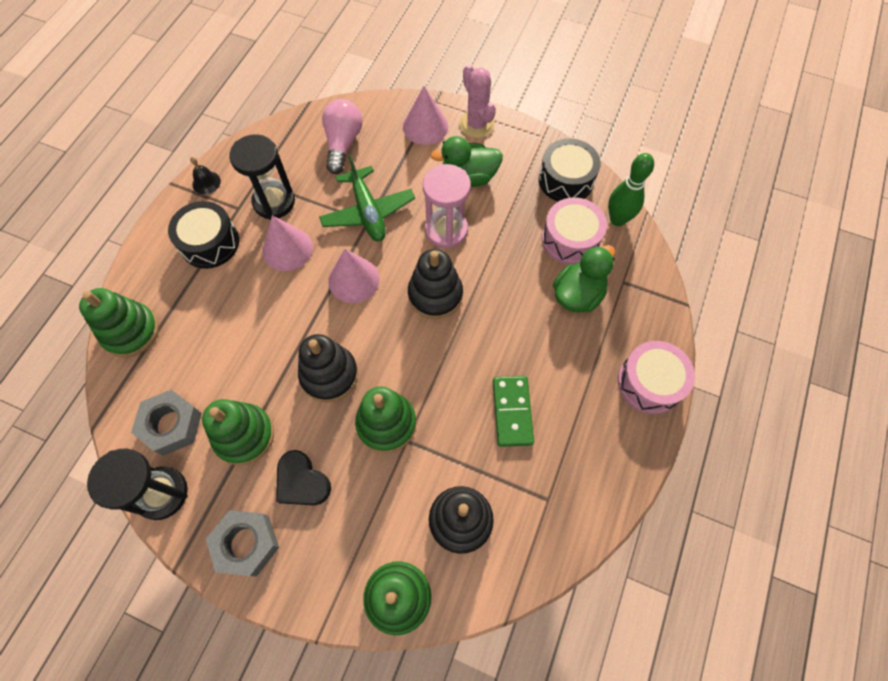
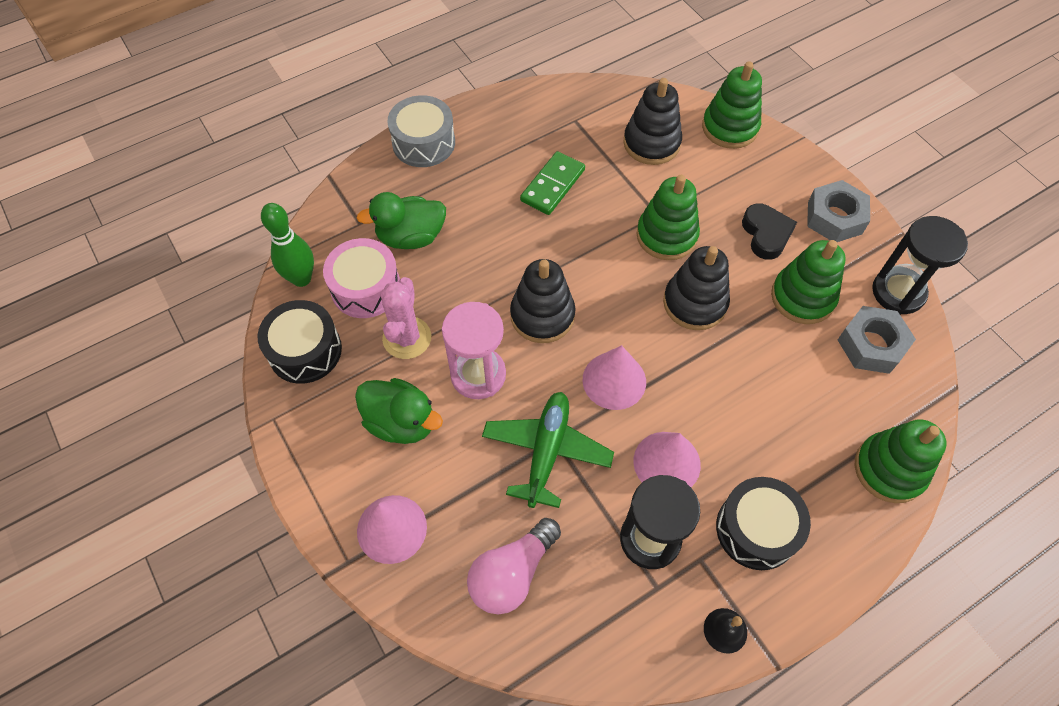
camera: 145 degrees left, 5 degrees down
(476, 125) = (330, 488): pink cactus -> pink cactus (407, 338)
(649, 383) = (423, 143): pink drum -> grey drum

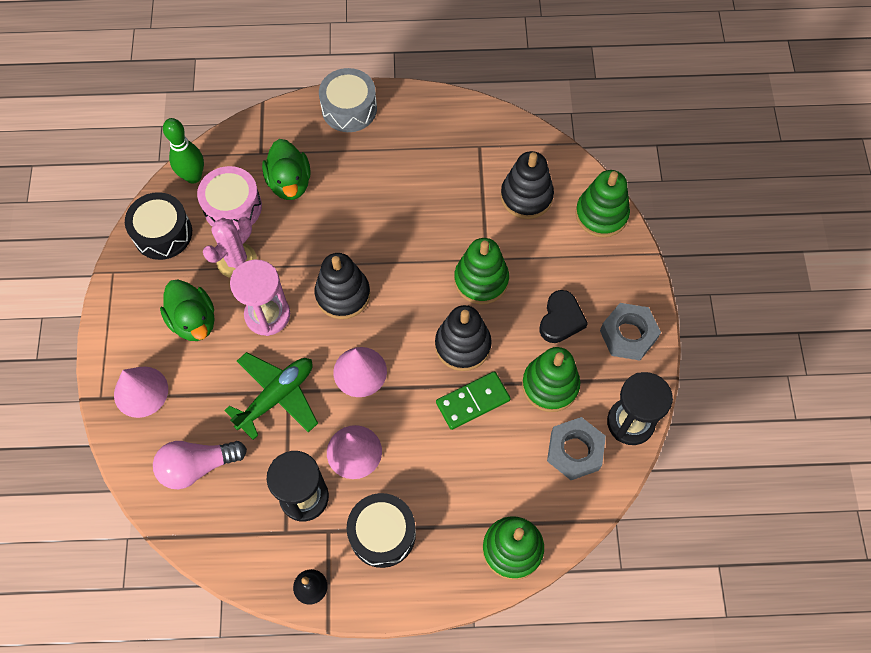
camera: 30 degrees right, 5 degrees up
(411, 237) = (289, 183): green duck -> green duck turned 120 degrees counterclockwise
(553, 185) = (423, 194): green domino -> green domino (473, 401)

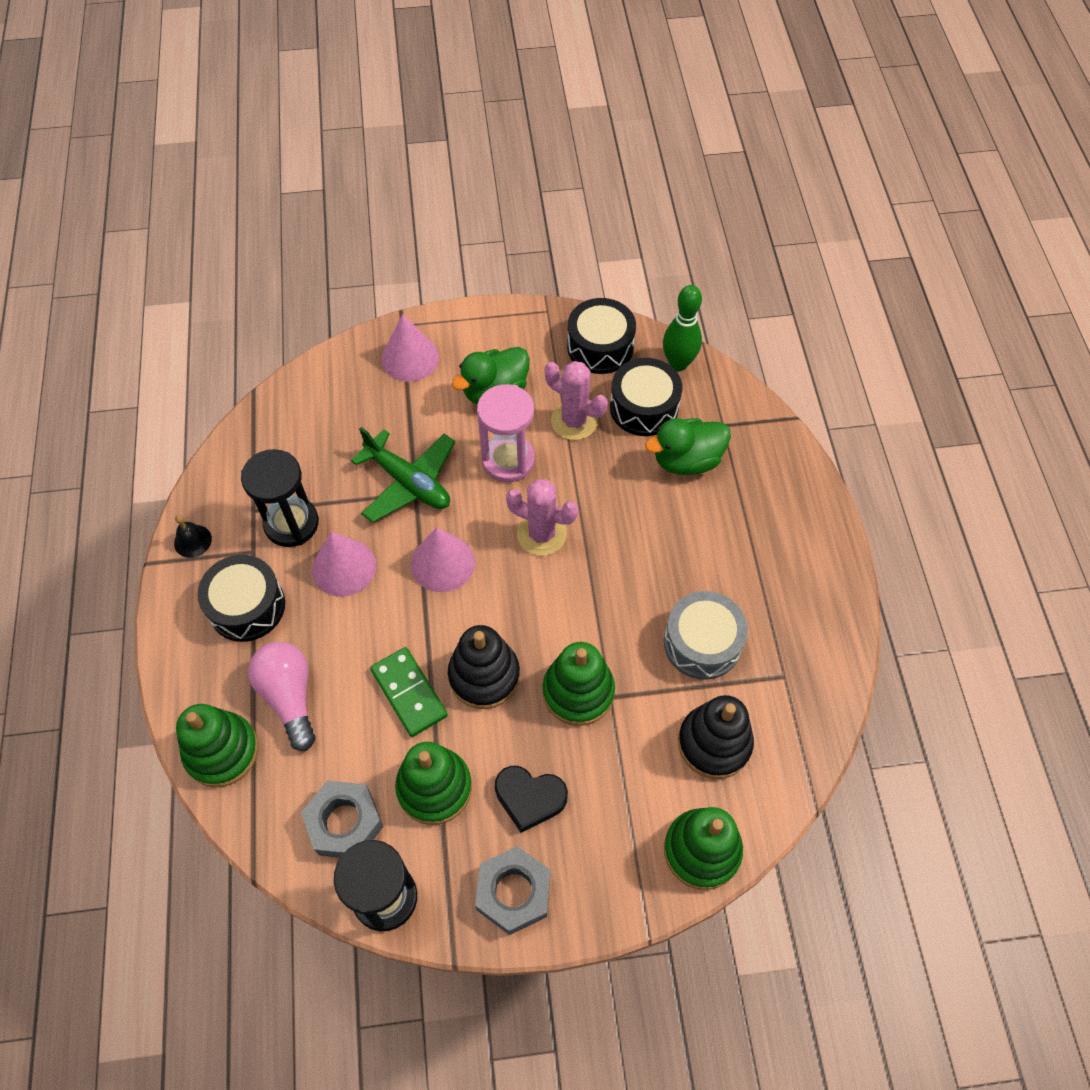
camera: 85 degrees right, 5 degrees down
(197, 466) = (327, 420): pink light bulb -> pink light bulb (289, 697)
(233, 207) = (644, 407): pink drum -> black drum
(343, 294) = (541, 534): black stacking toy -> pink cactus
(349, 109) = (808, 512): grey drum -> grey drum (702, 643)

